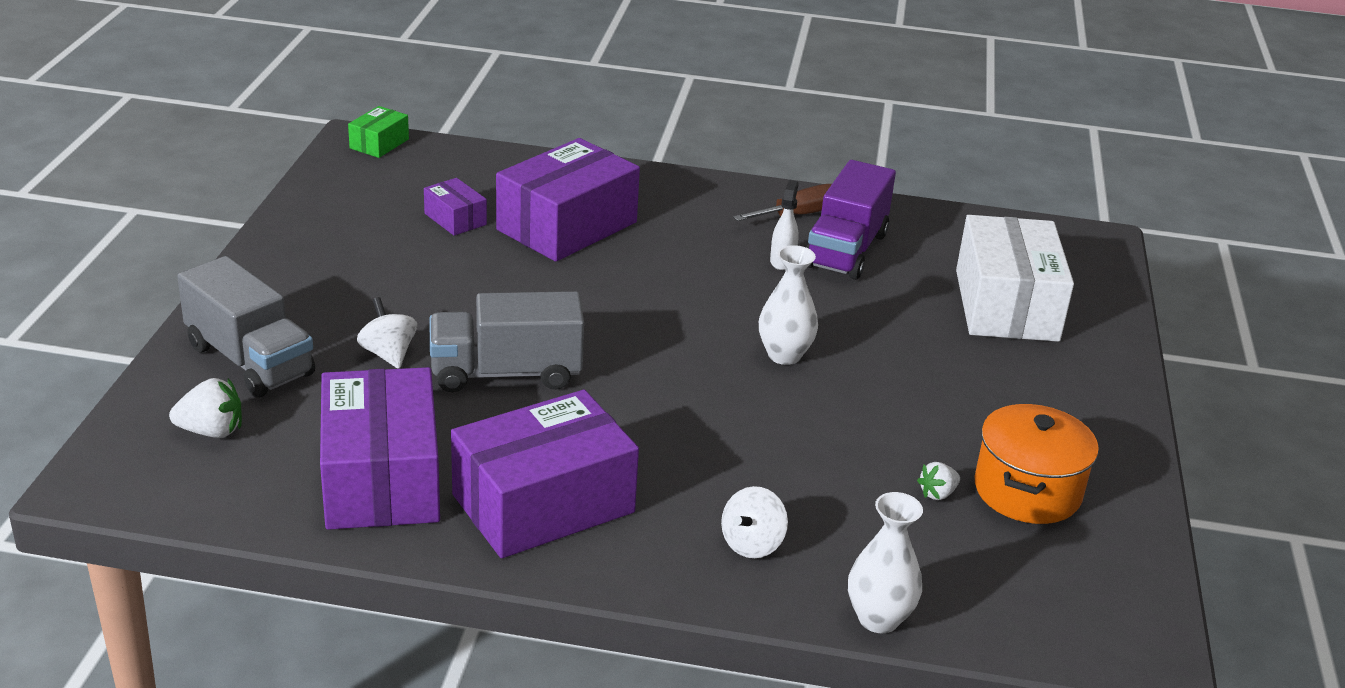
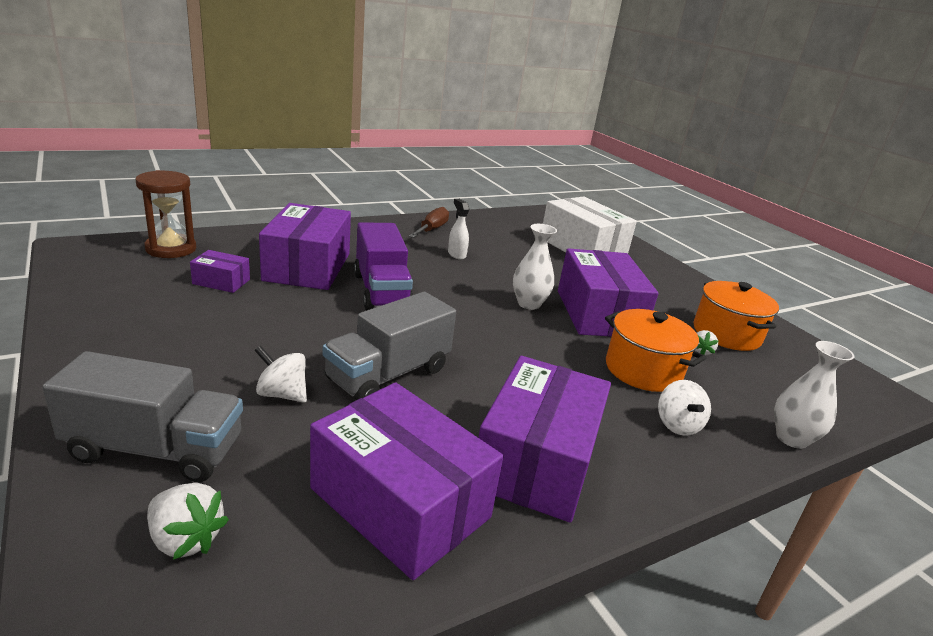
camera: 40 degrees left, 5 degrees down
(211, 431) = (185, 539): white strawberry -> white strawberry turned 75 degrees clockwise
(379, 144) = (99, 246): green box -> none
(445, 164) = (171, 249): none -> brown hourglass
(810, 480) = (643, 370): none -> orange pot
(846, 250) = (478, 241): purple truck -> purple truck (381, 291)
(866, 399) = (598, 313): none -> purple box

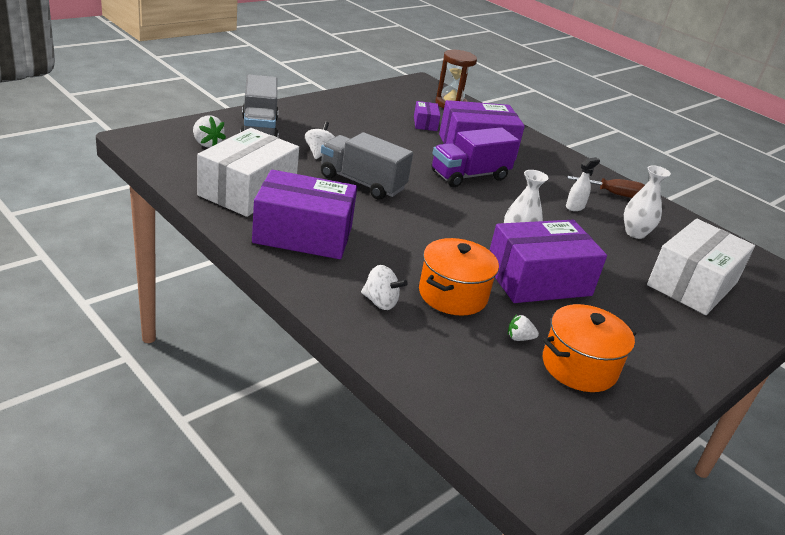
camera: 75 degrees right, 5 degrees up
(185, 539) = (207, 143): white strawberry -> white strawberry turned 60 degrees counterclockwise
(400, 503) = (248, 190): purple box -> white box
(677, 425) = (380, 302): white spinning top -> white spinning top turned 135 degrees counterclockwise
(791, 438) = (400, 369): white vase -> white vase (635, 233)

